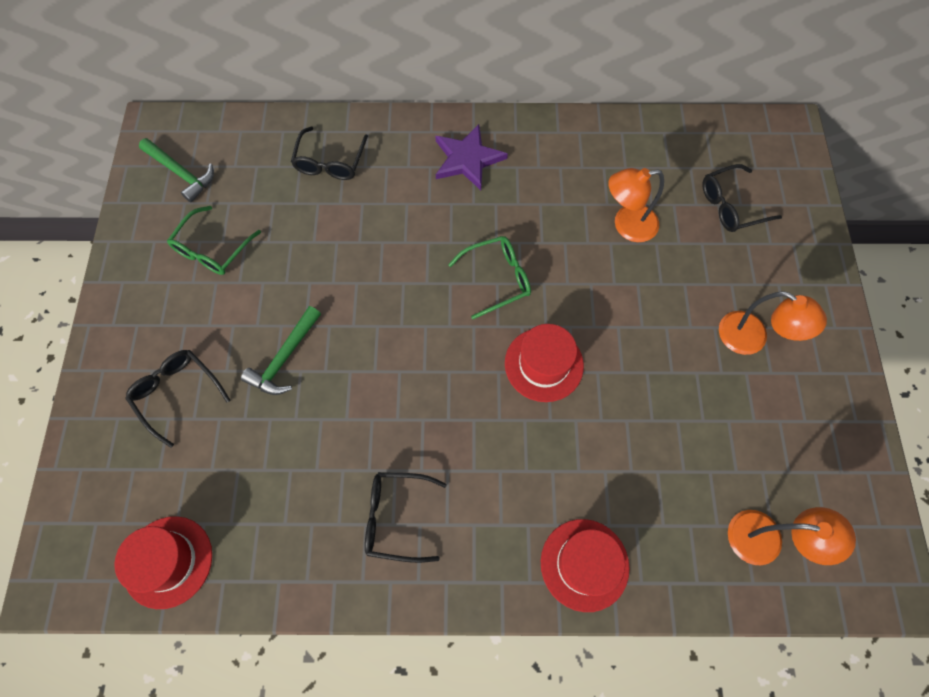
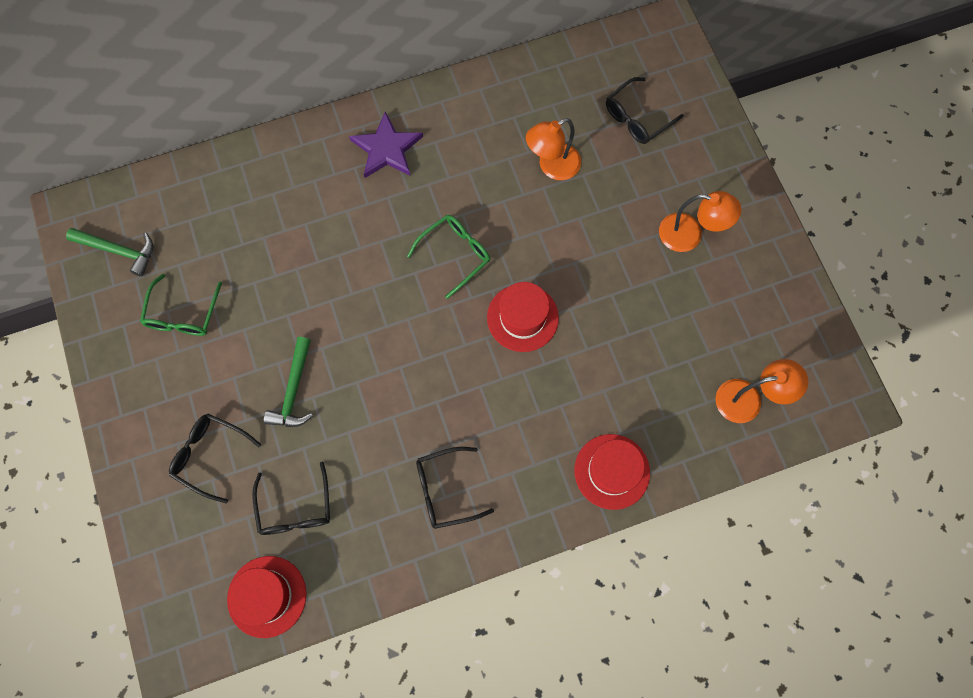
camera: 20 degrees left, 5 degrees up
(330, 162) = (258, 193): black glasses -> black glasses (295, 508)

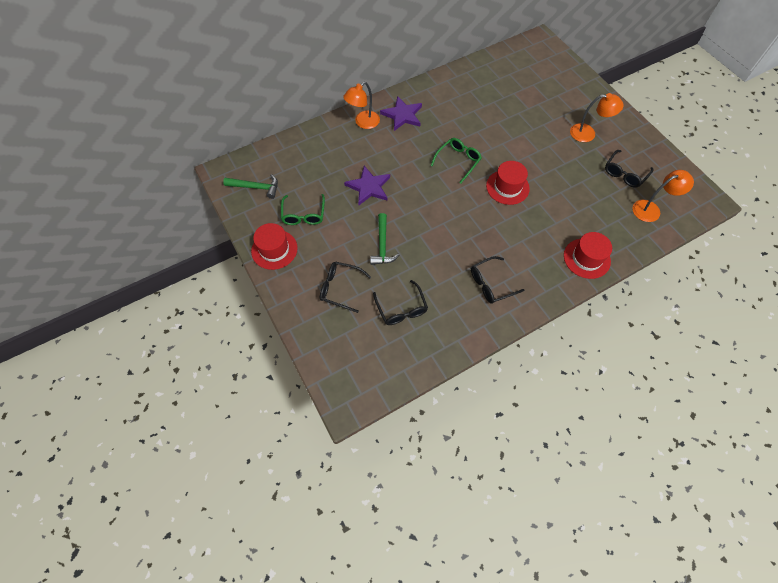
camera: 10 degrees left, 10 degrees down
(267, 596) = (397, 362): red hat -> red hat (274, 249)
(297, 280) = (369, 187): none -> purple star
(552, 166) = (499, 111): orange lamp -> orange lamp (363, 123)
(637, 118) = (539, 82): black glasses -> black glasses (624, 173)

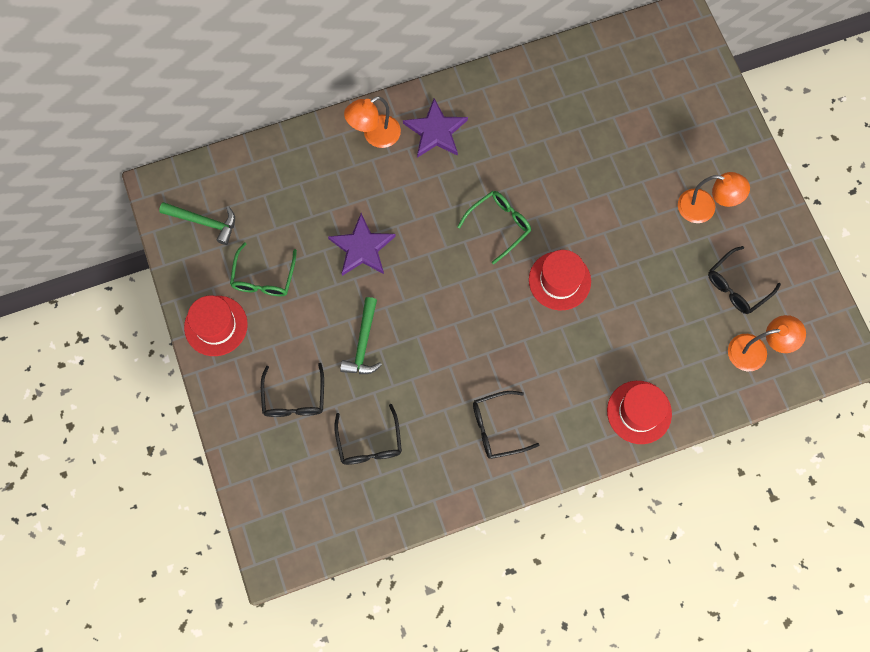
camera: 10 degrees right, 10 degrees up
(340, 288) = (294, 399): black glasses -> black glasses turned 120 degrees counterclockwise

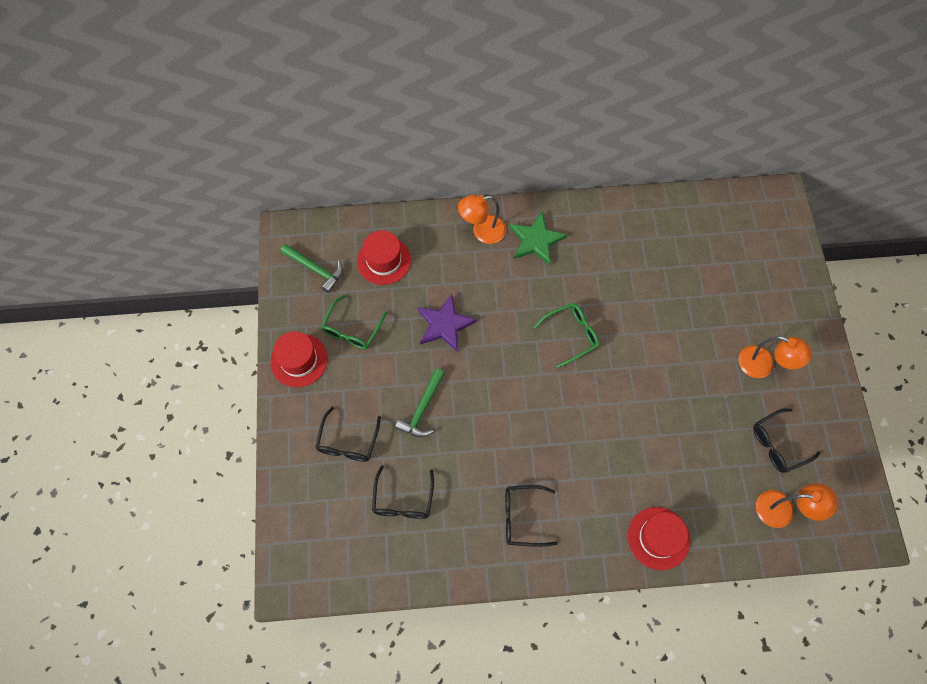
camera: 15 degrees right, 5 degrees down
(435, 131) = (536, 240): purple star -> green star
(559, 280) = (613, 397): red hat -> red hat (384, 260)

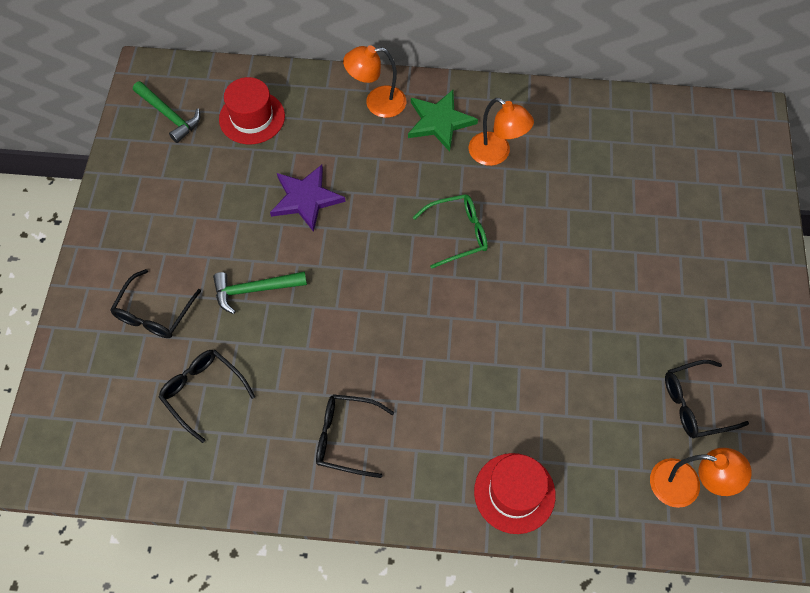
camera: 10 degrees right, 5 degrees down
(299, 360) = (122, 212): red hat -> none
(352, 329) = (194, 187): green glasses -> none
(403, 500) = (203, 392): black glasses -> black glasses turned 120 degrees clockwise
(422, 409) = (254, 290): green hammer -> green hammer turned 45 degrees clockwise
(763, 365) = (694, 307): orange lamp -> orange lamp (496, 154)

